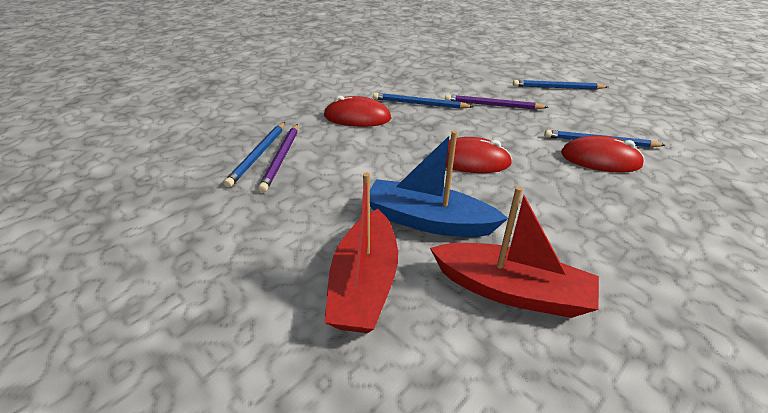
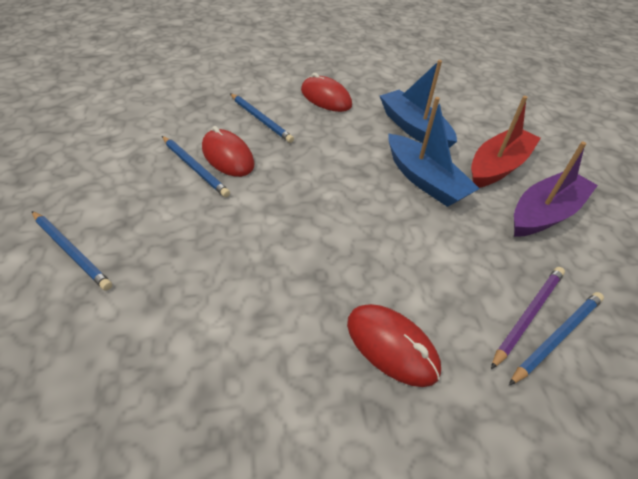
camera: 145 degrees left, 10 degrees up
(285, 245) = (545, 213): none -> purple boat
(419, 104) = (281, 326): blue pencil -> blue pencil (261, 119)
(471, 161) = (332, 208): red mouse -> red mouse (326, 98)
(492, 105) = (199, 267): purple pencil -> none
(512, 291) = (414, 128): red boat -> blue boat

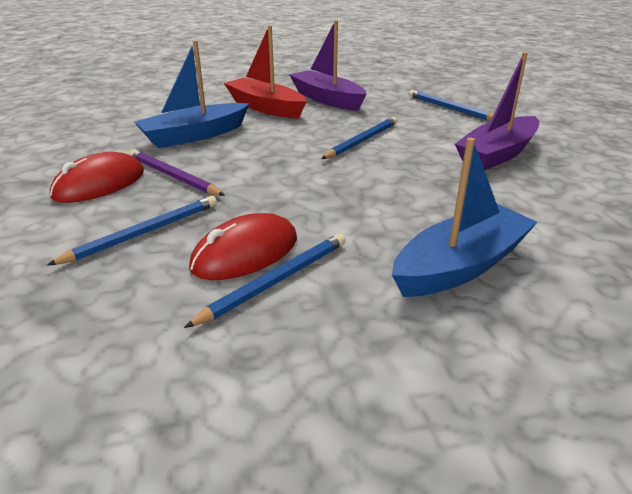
camera: 90 degrees left, 15 degrees down
(71, 251) = (511, 376): blue pencil -> blue pencil (362, 141)
(391, 346) = (497, 154): red mouse -> purple boat
(425, 180) = (289, 135): blue boat -> blue boat (461, 266)
(528, 315) = (436, 114): purple pencil -> purple pencil (173, 176)

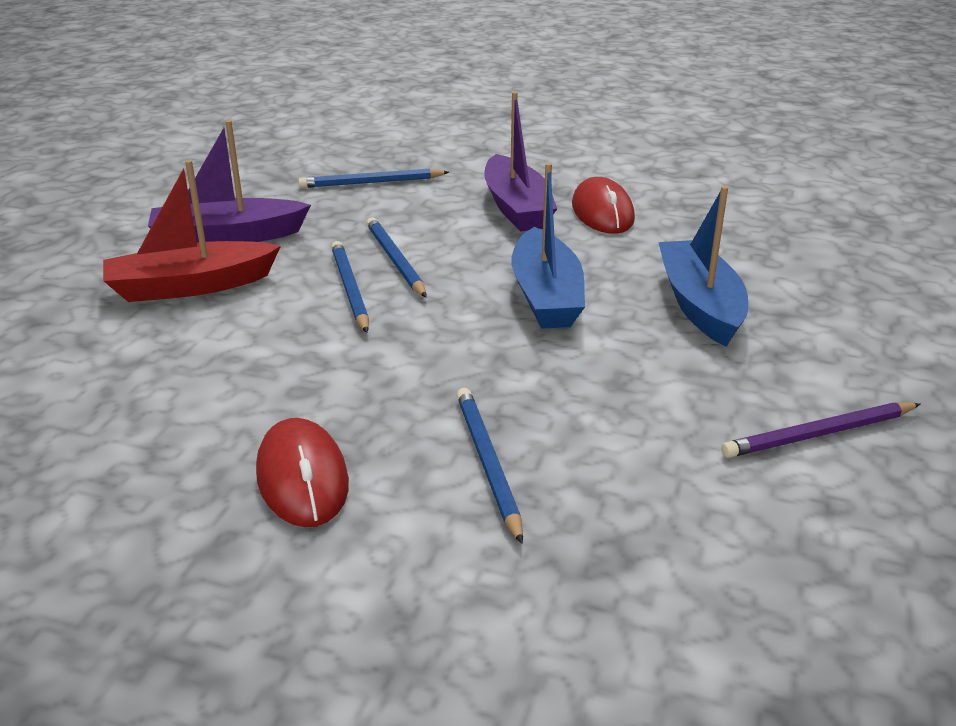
camera: 60 degrees left, 0 degrees up
(173, 176) = (345, 412): purple pencil -> purple pencil (819, 434)
(194, 136) = (220, 366): blue boat -> blue boat (546, 296)
(245, 253) = (592, 405): red mouse -> red mouse (602, 212)
(276, 281) = (657, 401): blue pencil -> blue pencil (349, 289)

